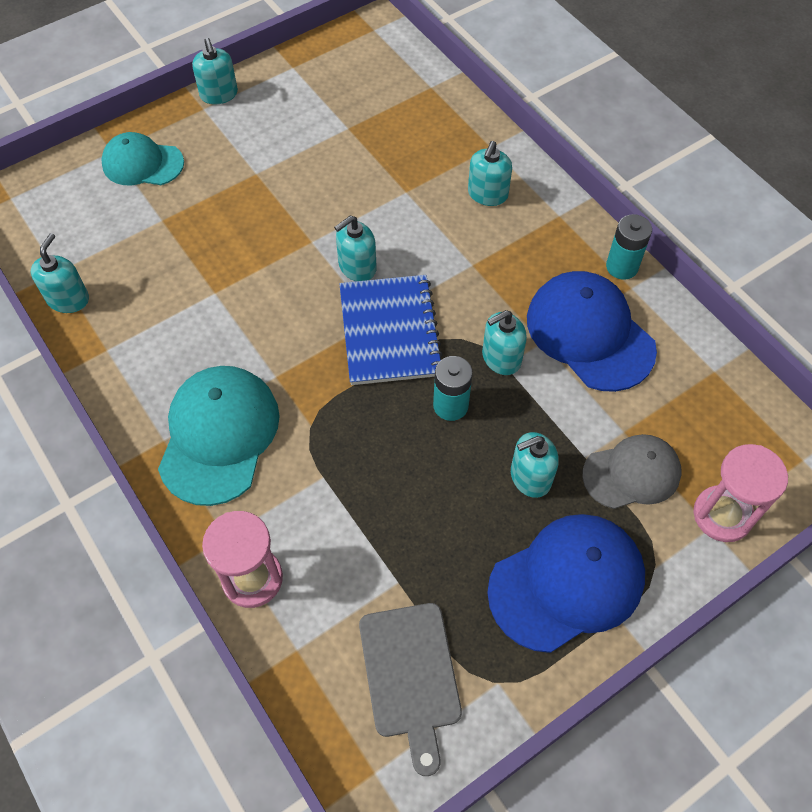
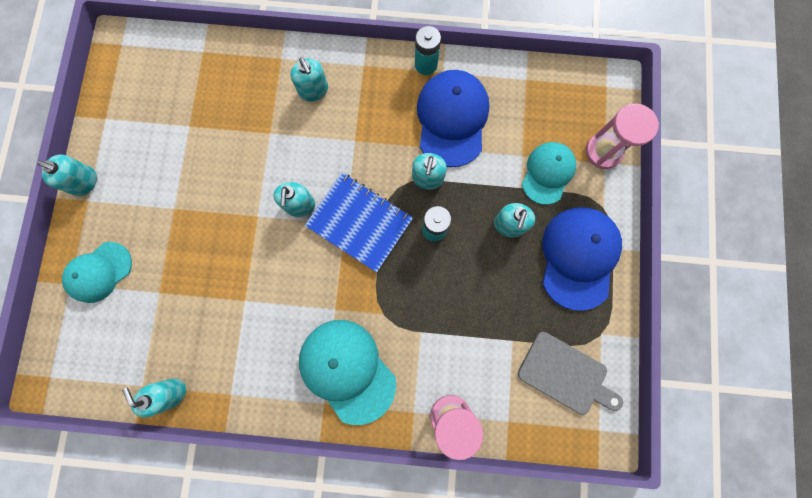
camera: 50 degrees left, 20 degrees up
(589, 333) = (452, 119): blue cap -> blue cap turned 90 degrees clockwise
(632, 473) = (548, 173): grey cap -> turquoise cap

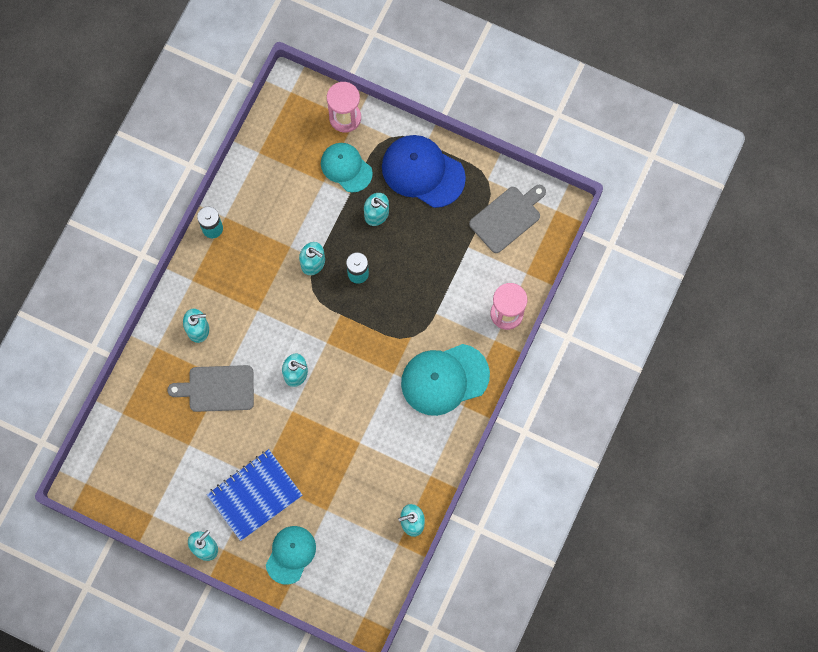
camera: 70 degrees left, 5 degrees down
(99, 272) = (290, 554): turquoise cap -> turquoise cap turned 135 degrees counterclockwise
(257, 132) = (217, 388): none -> grey cutting board
(359, 222) = (330, 330): blue notebook -> blue notebook (255, 495)
(452, 119) = (270, 225): blue cap -> none

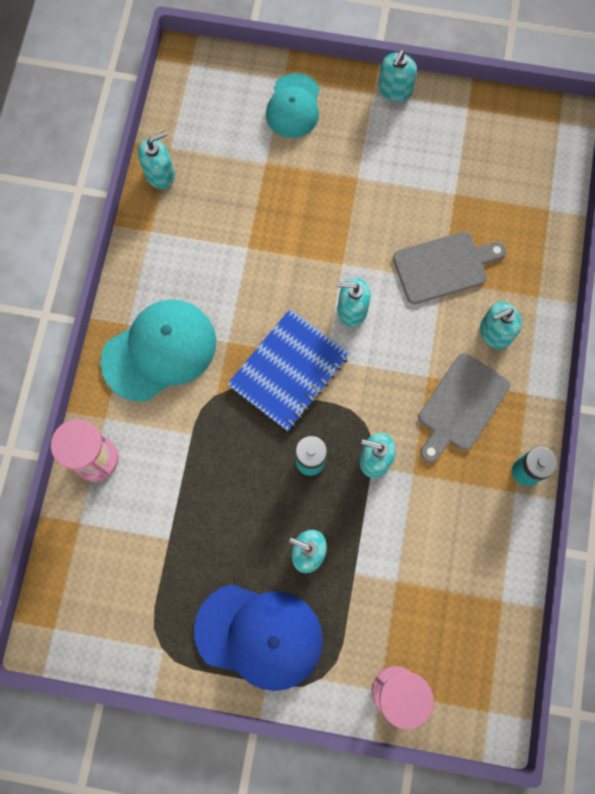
camera: 165 degrees right, 0 degrees up
(255, 495) = (356, 158): blue notebook -> blue notebook (289, 370)
(346, 167) = (371, 612): turquoise cap -> none
(507, 217) = (122, 598): grey cutting board -> grey cutting board (461, 406)

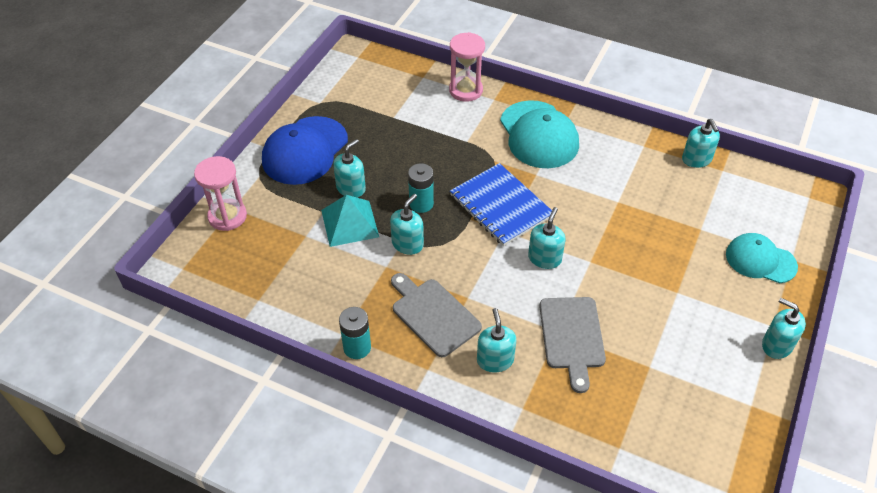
camera: 105 degrees right, 25 degrees down
(363, 535) = (350, 223): none -> turquoise pyramid

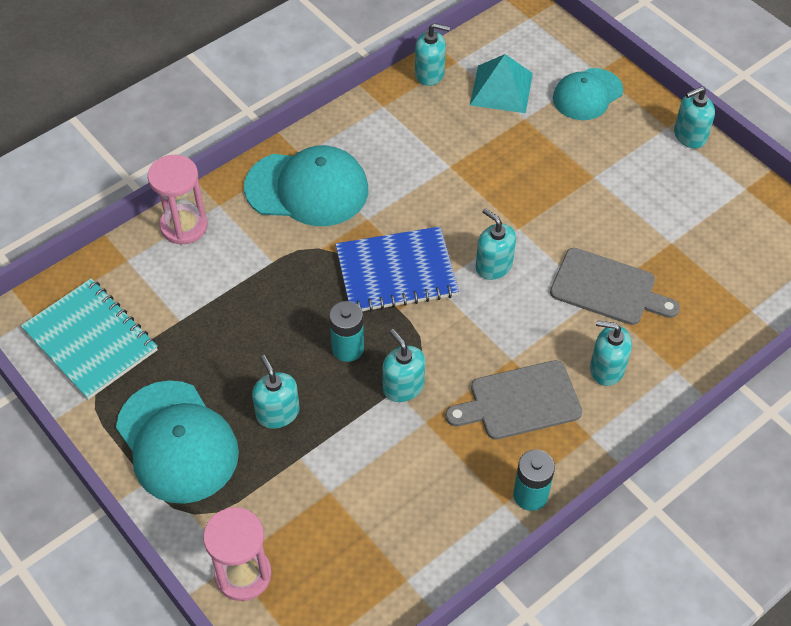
camera: 65 degrees left, 5 degrees up
(305, 151) = (177, 442): blue cap -> turquoise cap
(350, 223) = (336, 435): turquoise pyramid -> turquoise pyramid (501, 89)
(355, 86) = (90, 340): none -> turquoise notebook

